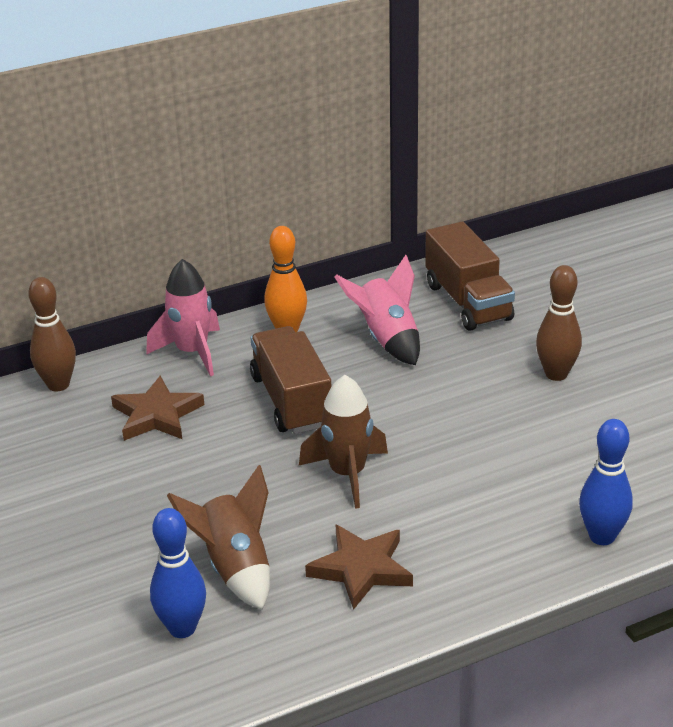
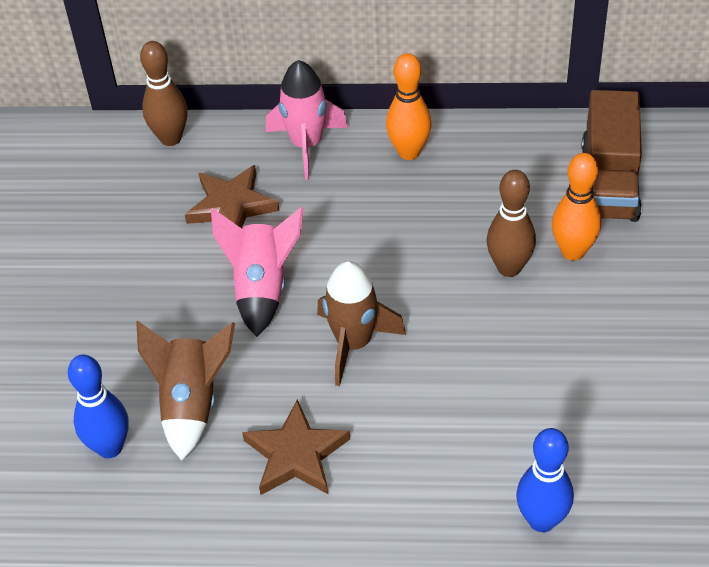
camera: 30 degrees right, 15 degrees up
(291, 401) = (359, 237): brown truck -> none
(387, 339) = (497, 198): pink rocket -> pink rocket (262, 287)
(477, 355) = (573, 251): none -> orange bowling pin
(556, 374) = (636, 307): brown bowling pin -> brown bowling pin (509, 268)

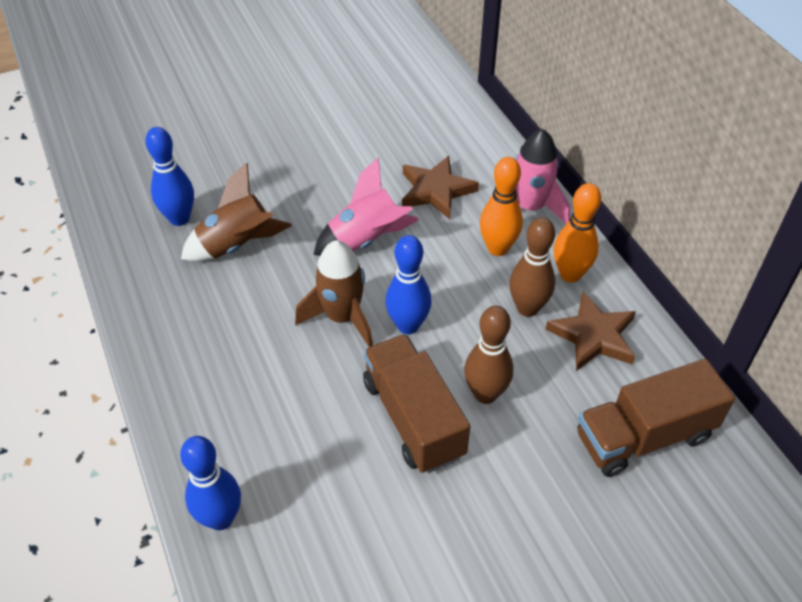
camera: 60 degrees right, 0 degrees up
(170, 138) = (479, 131): brown bowling pin -> brown bowling pin (527, 308)
(296, 454) = (217, 324): brown star -> brown star (593, 336)
(396, 294) = (408, 325): none -> blue bowling pin
(507, 330) = (413, 418): none -> brown truck
(573, 251) = (535, 437): orange bowling pin -> orange bowling pin (498, 248)

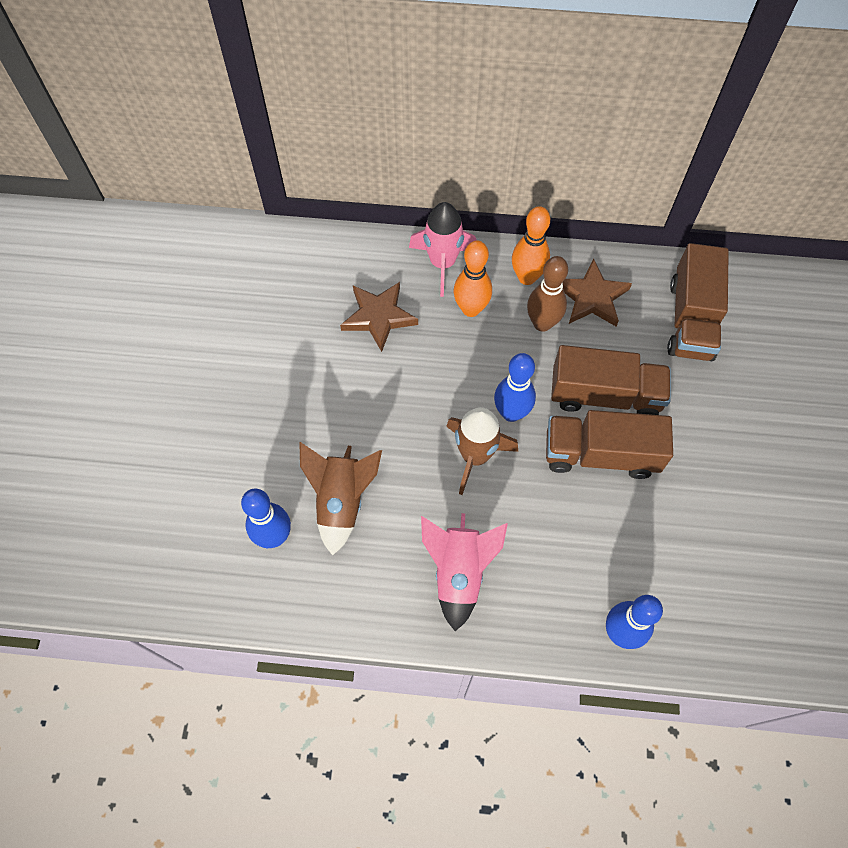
camera: 60 degrees left, 15 degrees up
(366, 240) = (401, 397): pink rocket -> pink rocket (459, 572)
(485, 394) = (604, 395): brown bowling pin -> brown truck

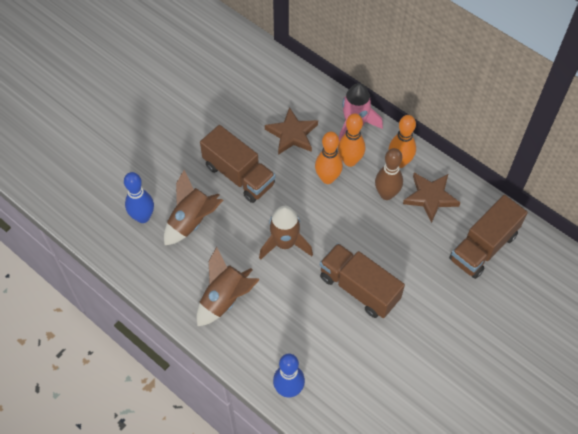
camera: 35 degrees right, 5 degrees down
(459, 572) = (225, 299): pink rocket -> brown rocket
(462, 345) = (327, 178): none -> orange bowling pin
(511, 413) = (325, 233): blue bowling pin -> none
(604, 395) = (390, 257): brown truck -> brown truck (239, 175)

